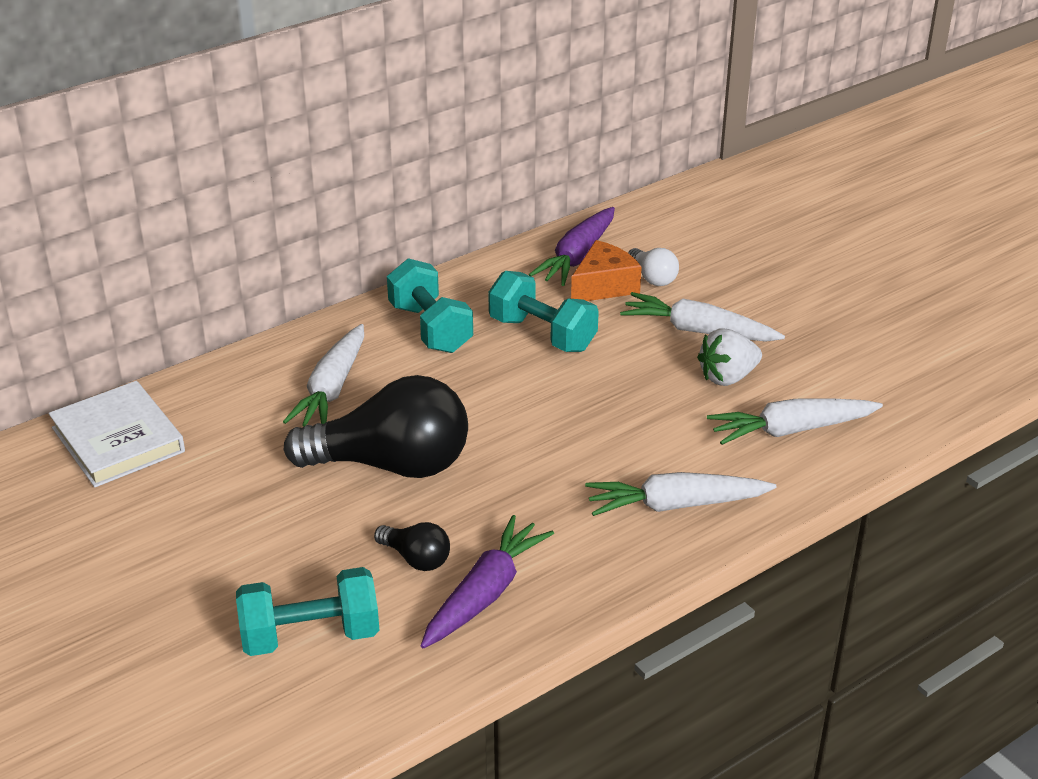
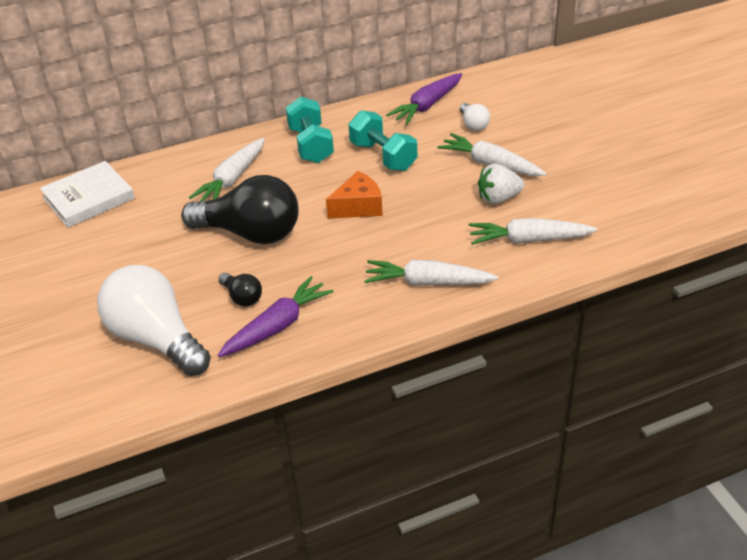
camera: 15 degrees right, 5 degrees up
(118, 440) = (88, 198): white book -> white book turned 75 degrees clockwise
(310, 636) = (156, 339): turquoise dumbbell -> white light bulb
(604, 286) = (437, 127): orange cheese -> orange cheese (358, 207)

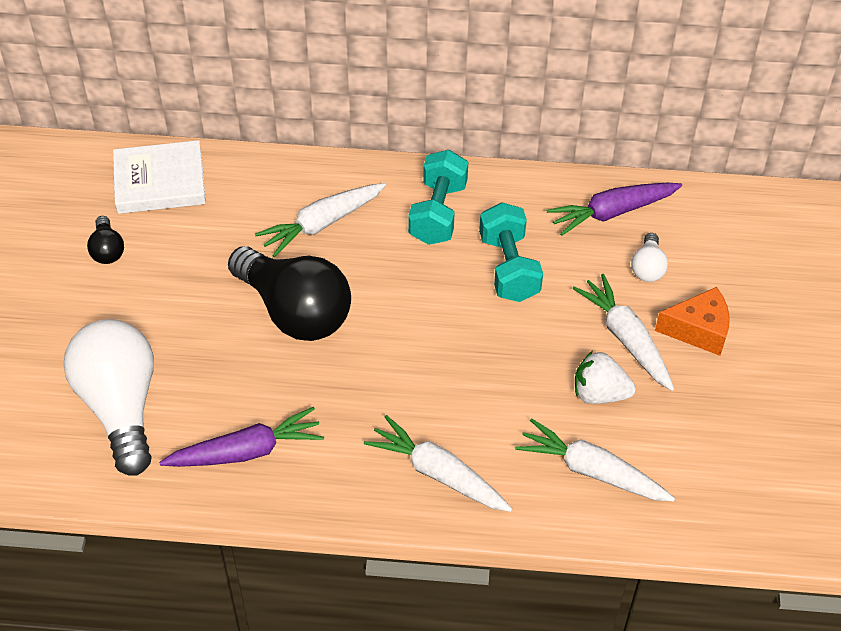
camera: 25 degrees right, 10 degrees up
(242, 297) = (234, 395): black light bulb -> black light bulb (107, 250)
(358, 207) = (433, 329): orange cheese -> orange cheese (698, 330)

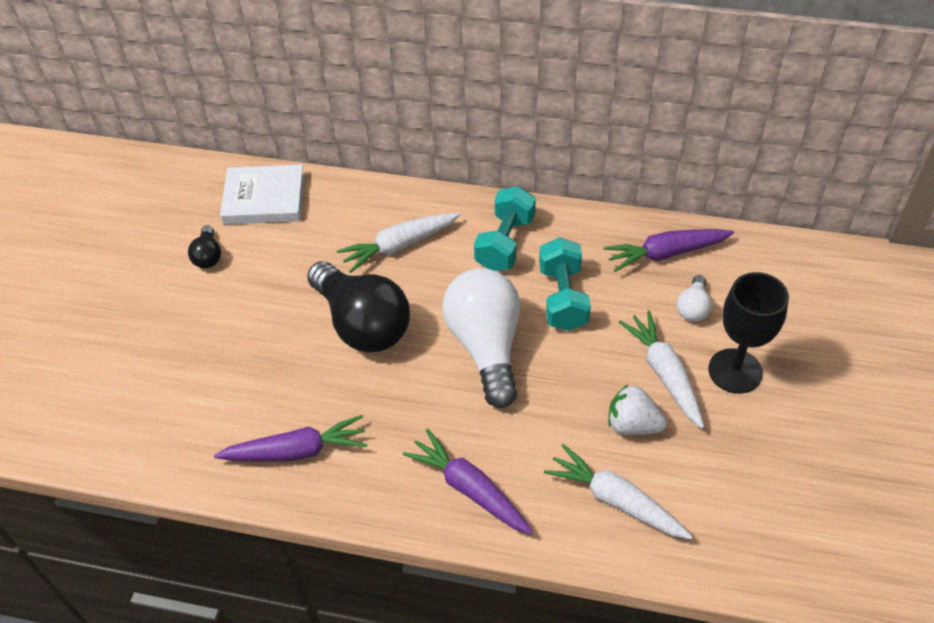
camera: 10 degrees right, 0 degrees up
(120, 406) = (192, 399): white light bulb -> white light bulb (486, 346)
(438, 473) = (469, 489): white carrot -> purple carrot
(698, 330) = (735, 371): orange cheese -> black goblet

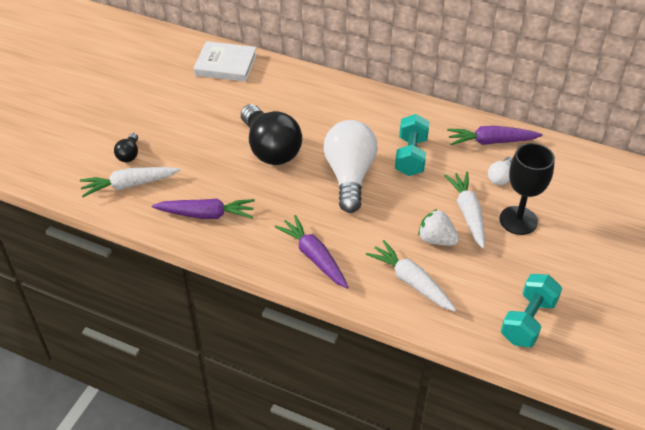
camera: 10 degrees right, 5 degrees down
(208, 256) = (180, 92): black light bulb -> black light bulb (129, 154)
(399, 246) = (308, 107): white carrot -> white carrot (129, 185)
(505, 243) = (381, 117): turquoise dumbbell -> turquoise dumbbell (528, 321)

